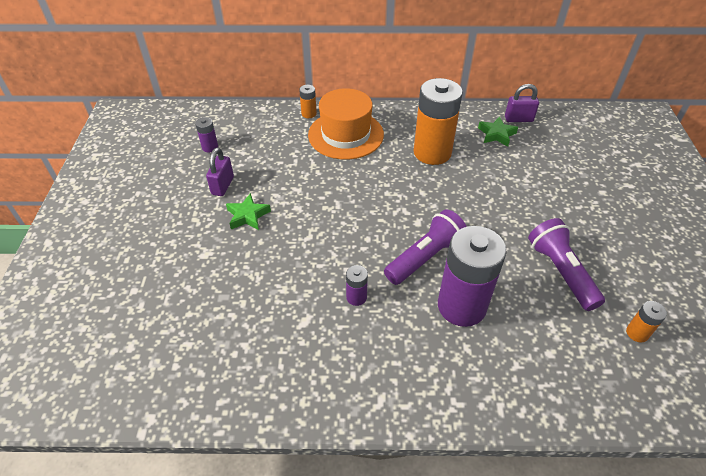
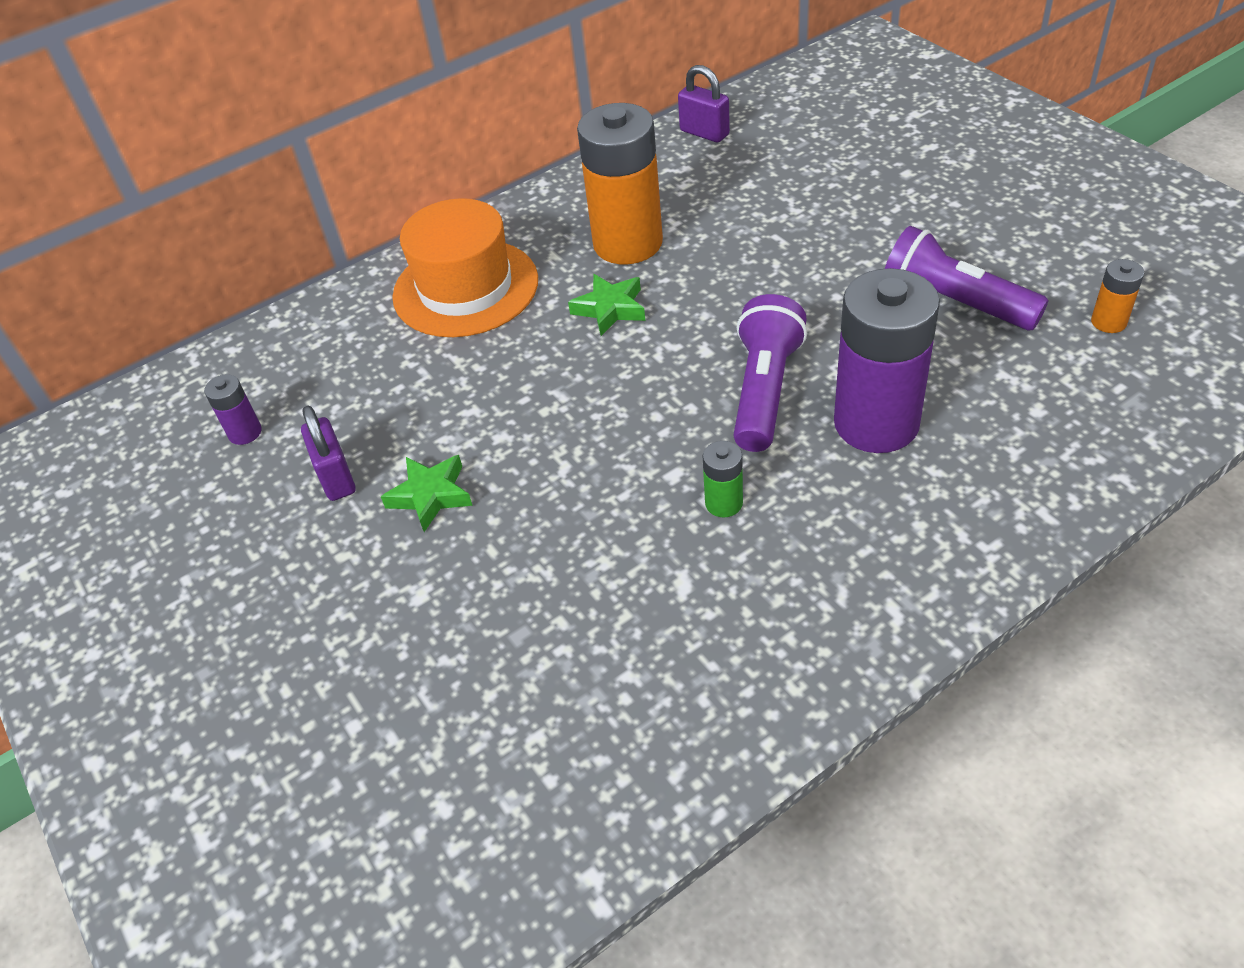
camera: 30 degrees left, 0 degrees up
(309, 114) = (369, 289): orange battery -> none
(356, 297) = (724, 503): purple battery -> green battery
(496, 134) = (695, 170): green star -> green star (610, 309)
(518, 119) = (704, 133): purple padlock -> purple padlock turned 75 degrees clockwise

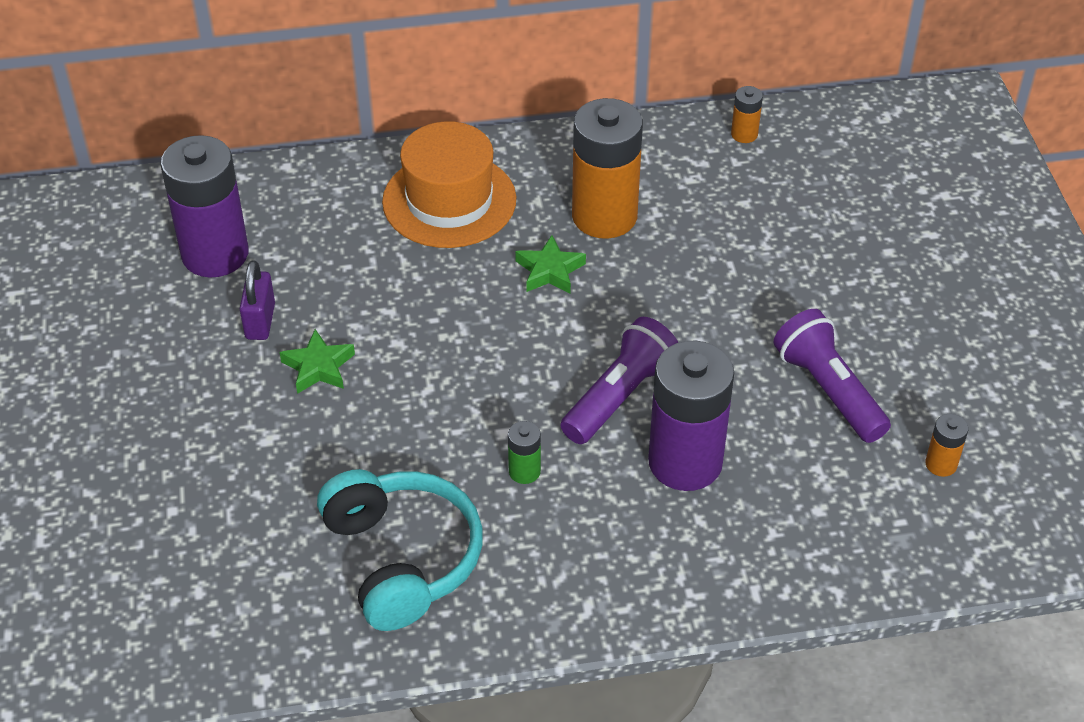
camera: 20 degrees right, 0 degrees up
(245, 432) = (215, 254): purple battery -> purple battery, size x2.33
(657, 654) = (401, 558): none -> turquoise headphones
(704, 133) = (744, 134): purple padlock -> orange battery

